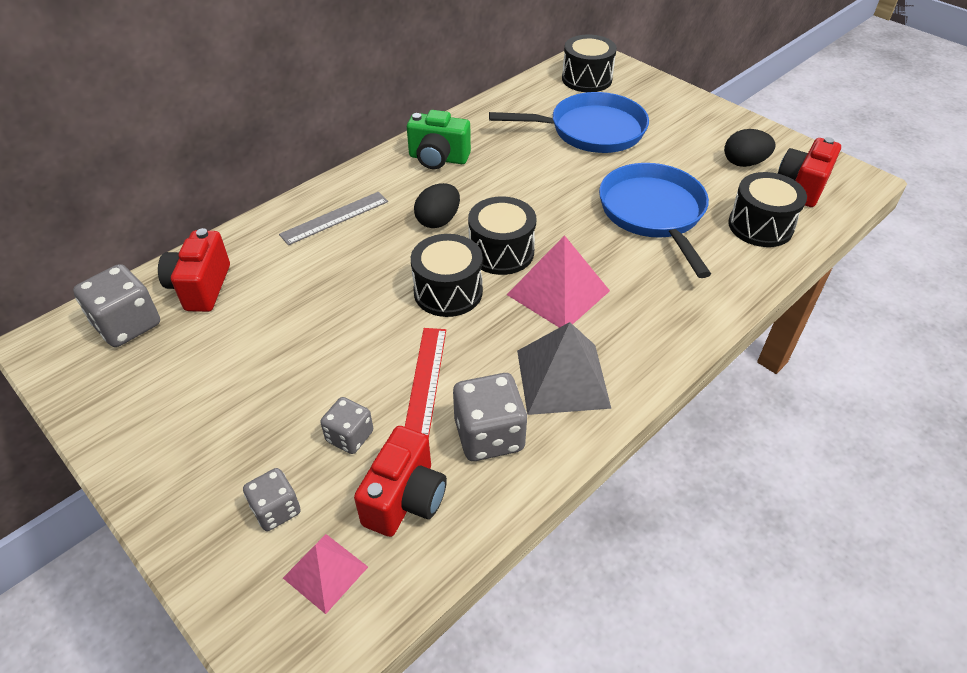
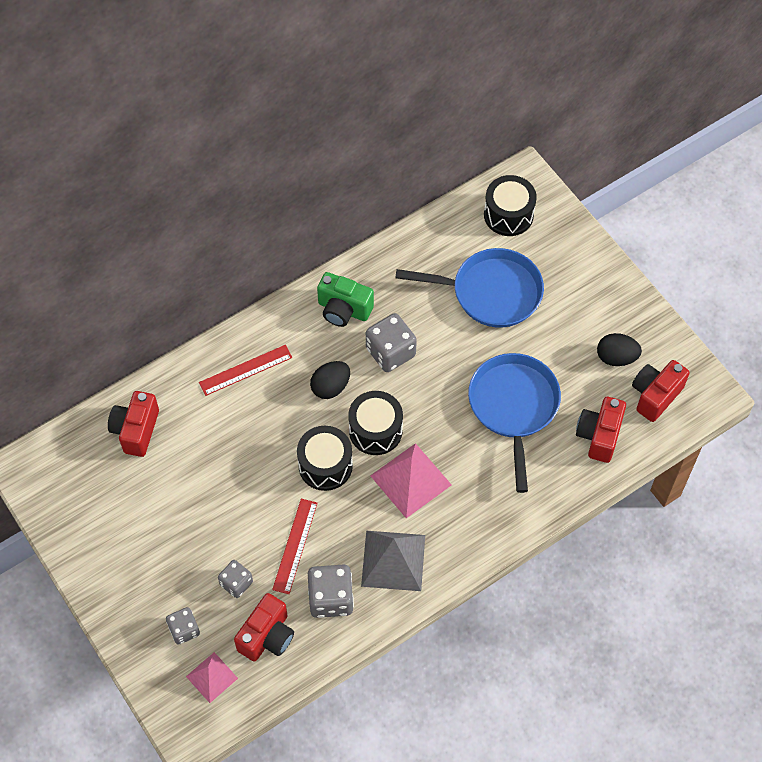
camera: 10 degrees right, 15 degrees up
(127, 325) = (82, 459): grey dice -> grey dice (390, 352)
(335, 218) = (245, 370): grey ruler -> red ruler
(760, 226) = (599, 436): black drum -> red camera

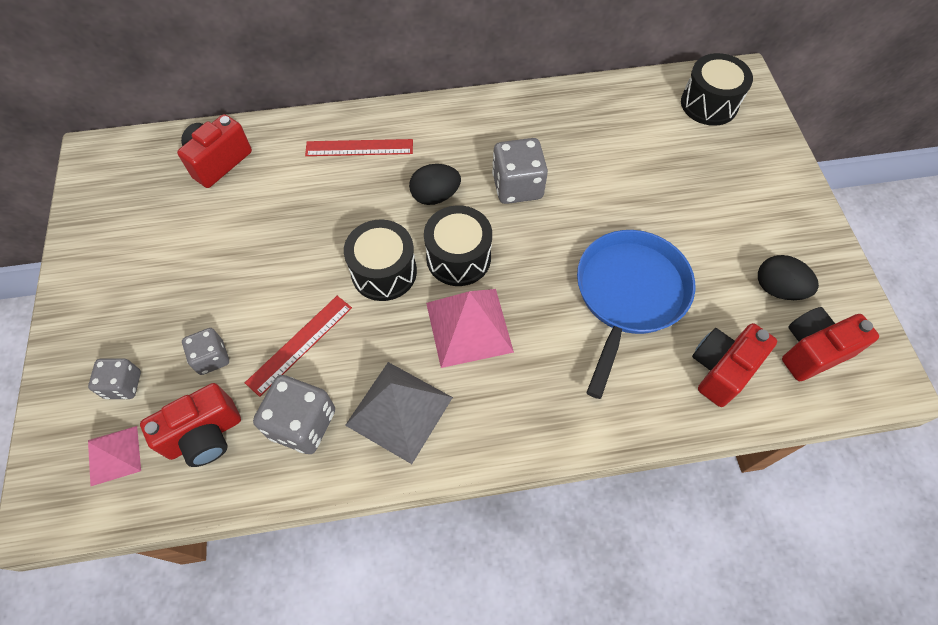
camera: 25 degrees right, 0 degrees up
(343, 309) = (490, 129): green camera -> none
(490, 292) = (656, 168): blue pan -> none

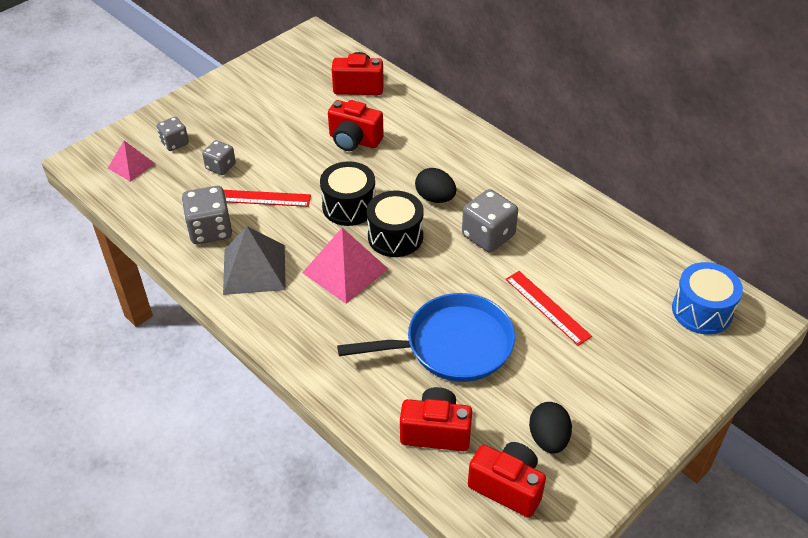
camera: 55 degrees right, 15 degrees down
(205, 435) = (170, 193): red camera -> red camera (354, 140)
(359, 148) = (436, 140): red ruler -> red ruler (547, 307)
(709, 104) = (702, 311): black drum -> blue drum

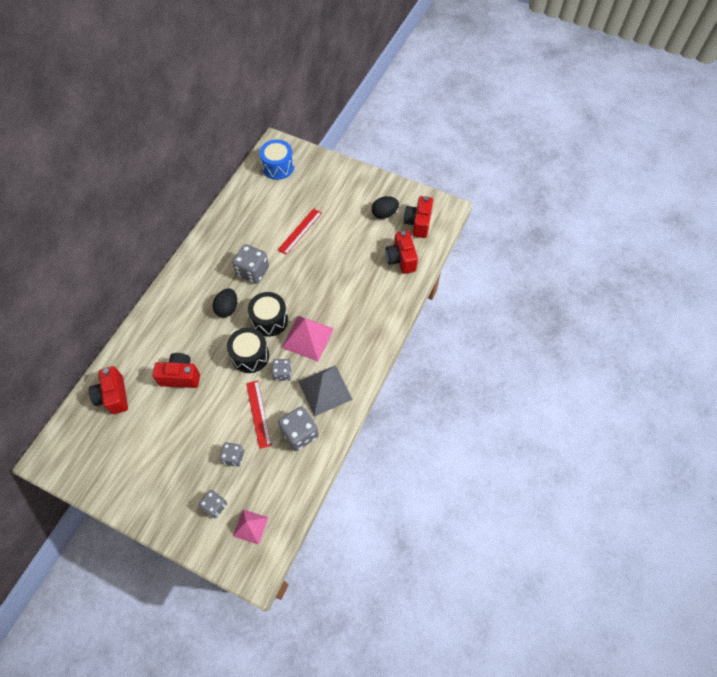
camera: 110 degrees left, 15 degrees up
(304, 232) = (282, 373): none -> grey dice
(354, 140) = (180, 376): red camera -> red camera turned 90 degrees counterclockwise
(452, 345) = (343, 267): blue pan -> none

